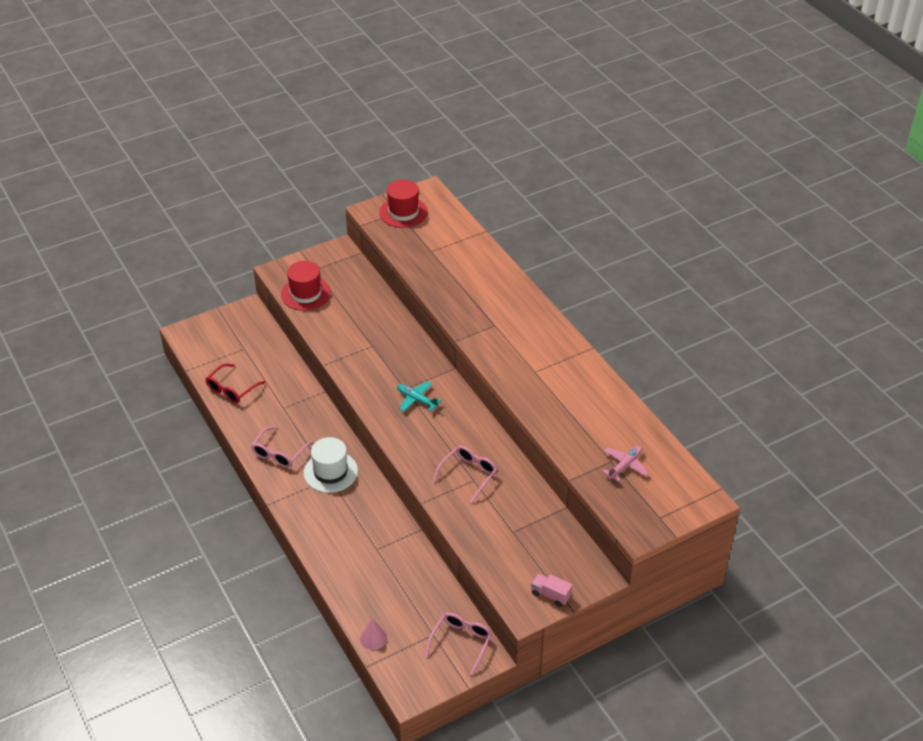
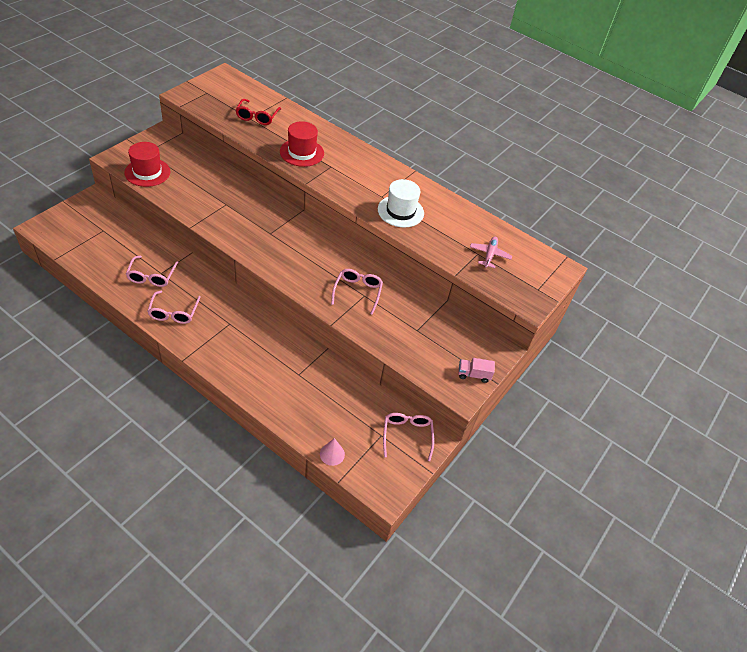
camera: 30 degrees left, 5 degrees up
(231, 389) = (105, 267): red glasses -> red glasses (257, 117)
(273, 409) = (152, 276): none -> pink glasses
(330, 472) = (227, 318): white hat -> white hat (400, 211)
(403, 212) = (211, 92): red hat -> red hat (302, 152)
(416, 400) = (284, 240): turquoise plane -> none

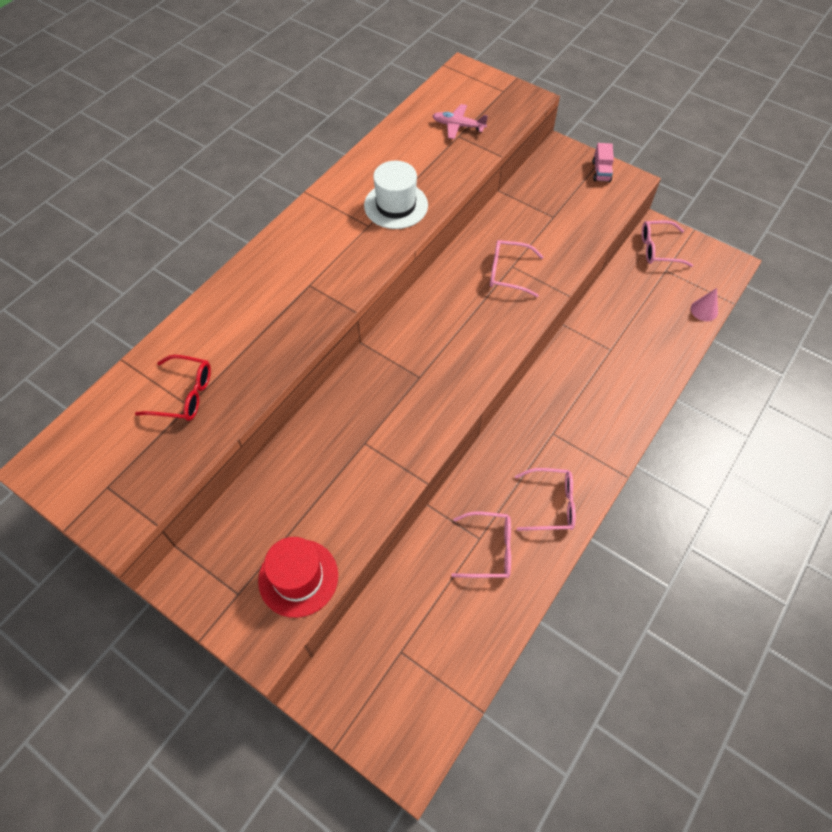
camera: 85 degrees left, 10 degrees up
(302, 152) = (279, 323): red hat -> none

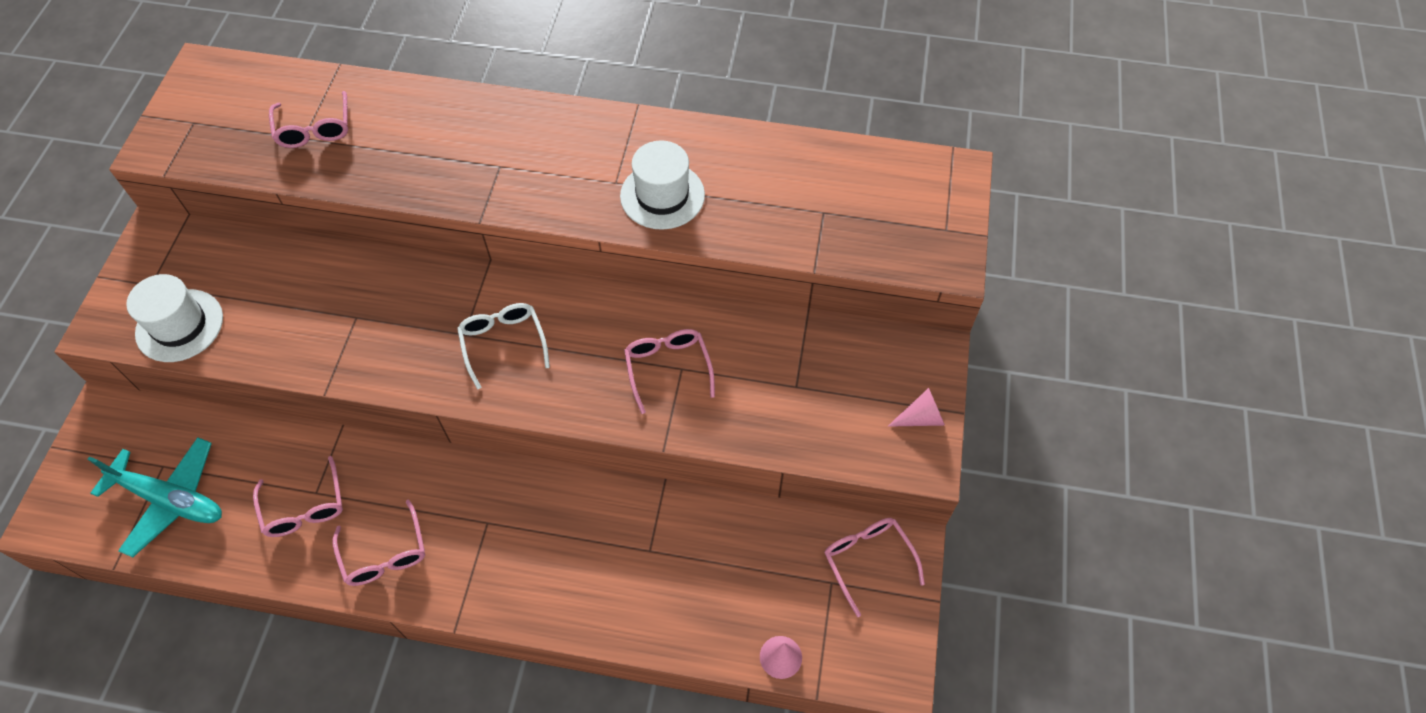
camera: 65 degrees right, 0 degrees up
(184, 395) = (314, 129): red glasses -> pink glasses
(298, 577) = (179, 325): red hat -> white hat
(437, 651) = (170, 500): none -> turquoise plane
(440, 356) = (503, 343): none -> white glasses
(458, 126) = (842, 205): pink plane -> none
(601, 171) = (921, 418): pink truck -> pink cone

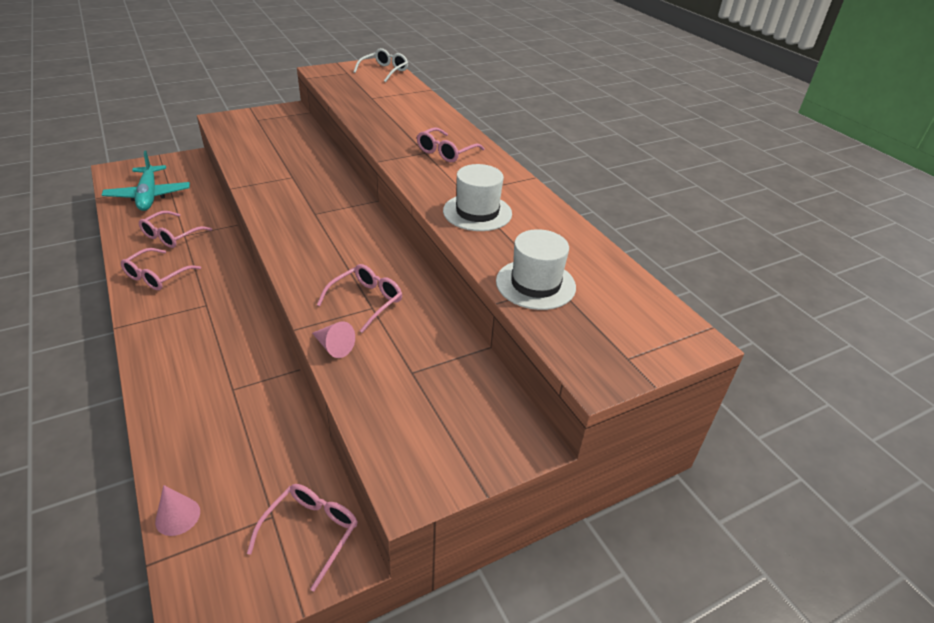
camera: 50 degrees right, 20 degrees down
(179, 325) = (239, 135): white hat -> white hat (535, 284)
(314, 129) = (381, 98): pink glasses -> pink glasses (446, 152)
(503, 343) = (321, 229): white glasses -> white glasses (384, 71)
(921, 418) = (454, 466): pink cone -> pink cone (334, 346)

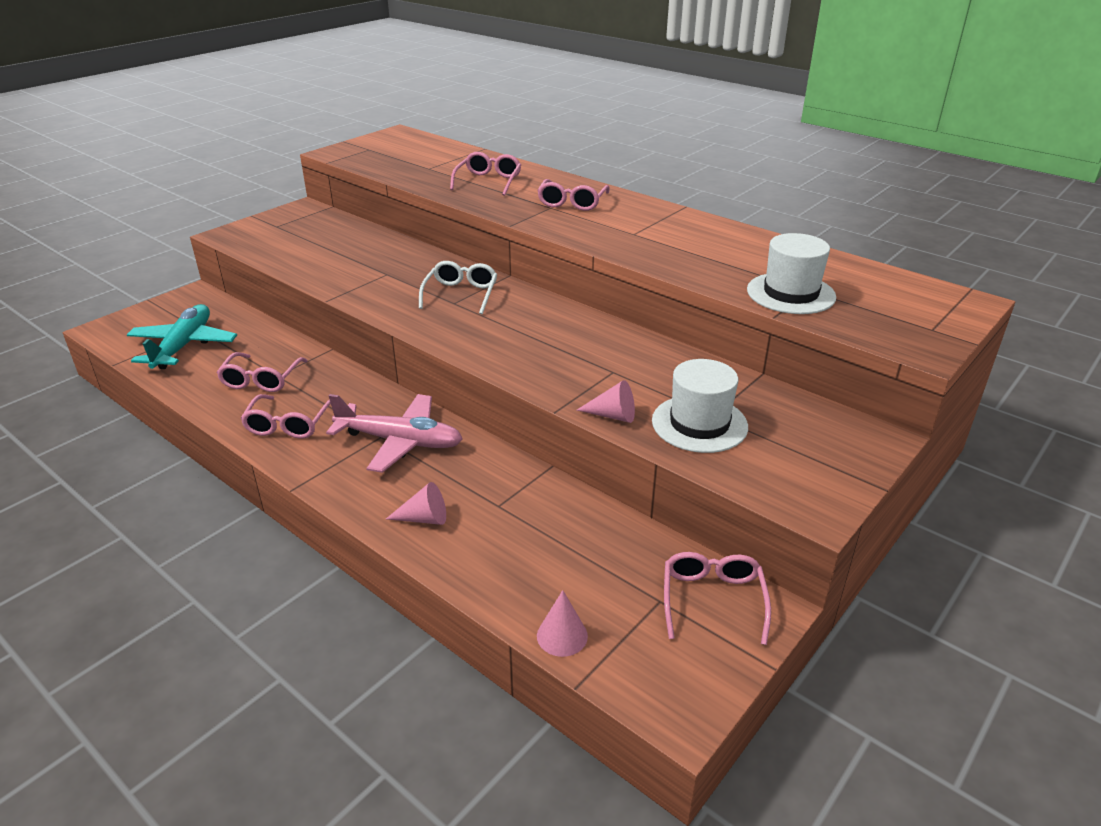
camera: 20 degrees left, 5 degrees down
(149, 195) = (184, 346): turquoise plane -> turquoise plane turned 135 degrees counterclockwise
(174, 381) = (424, 518): none -> pink cone
(214, 313) = (400, 441): none -> pink plane
(366, 301) = (601, 368): pink glasses -> pink glasses (488, 182)
(384, 71) = (411, 140): white glasses -> white glasses (461, 294)
(477, 212) = (667, 248): white hat -> white hat (699, 424)

